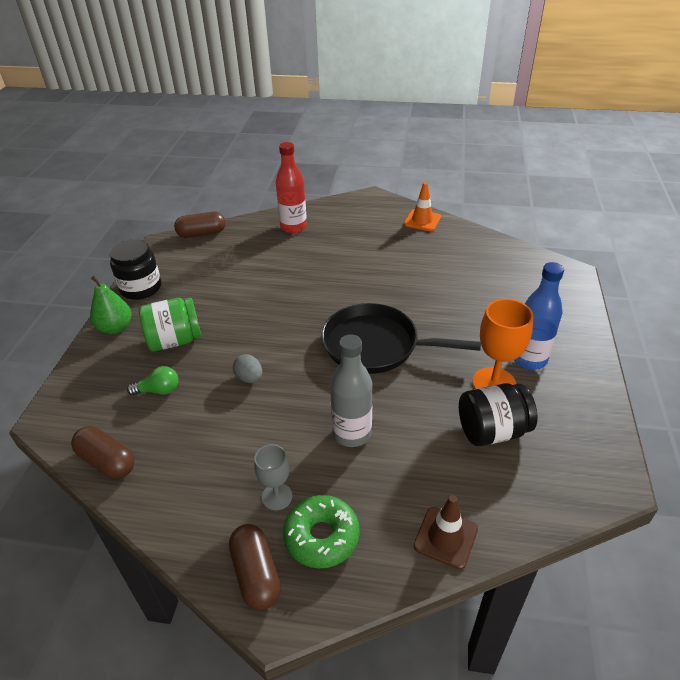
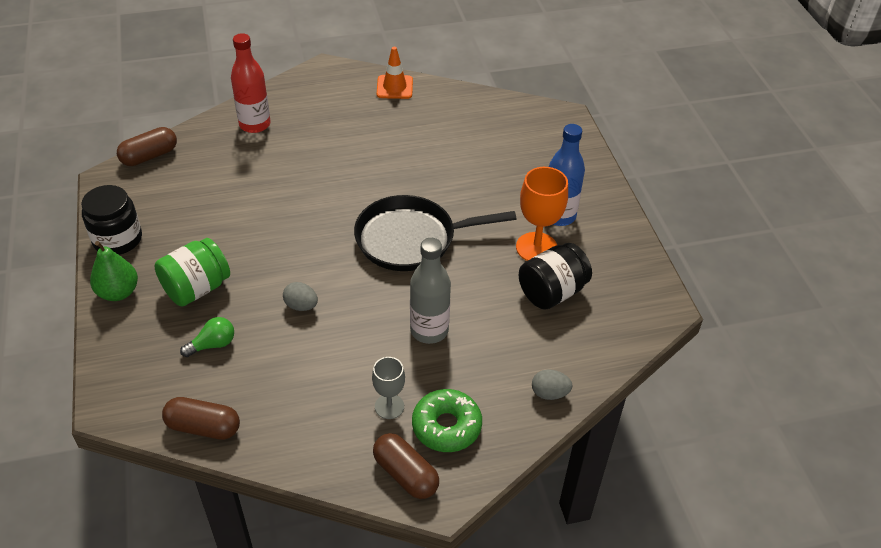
camera: 25 degrees left, 5 degrees up
(445, 537) = (549, 393): brown traffic cone -> grey egg

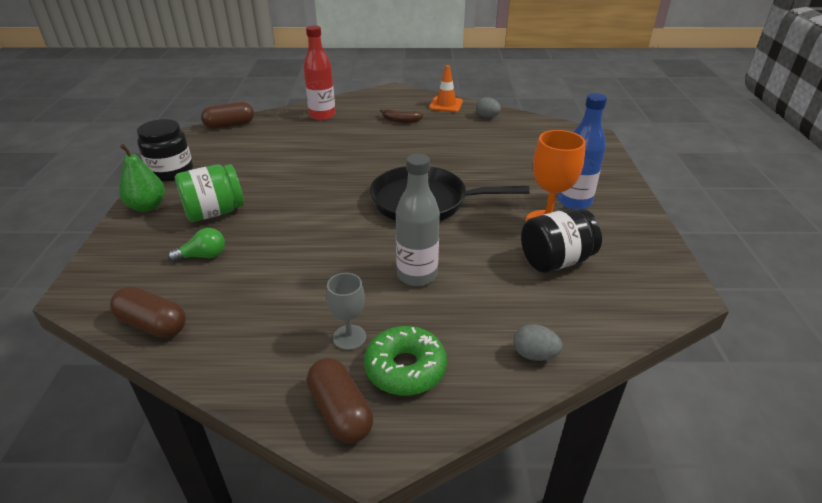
camera: 15 degrees right, 10 degrees down
(301, 306) = (300, 238): grey egg -> grey egg (487, 117)
(350, 121) = (401, 121): none -> brown banana

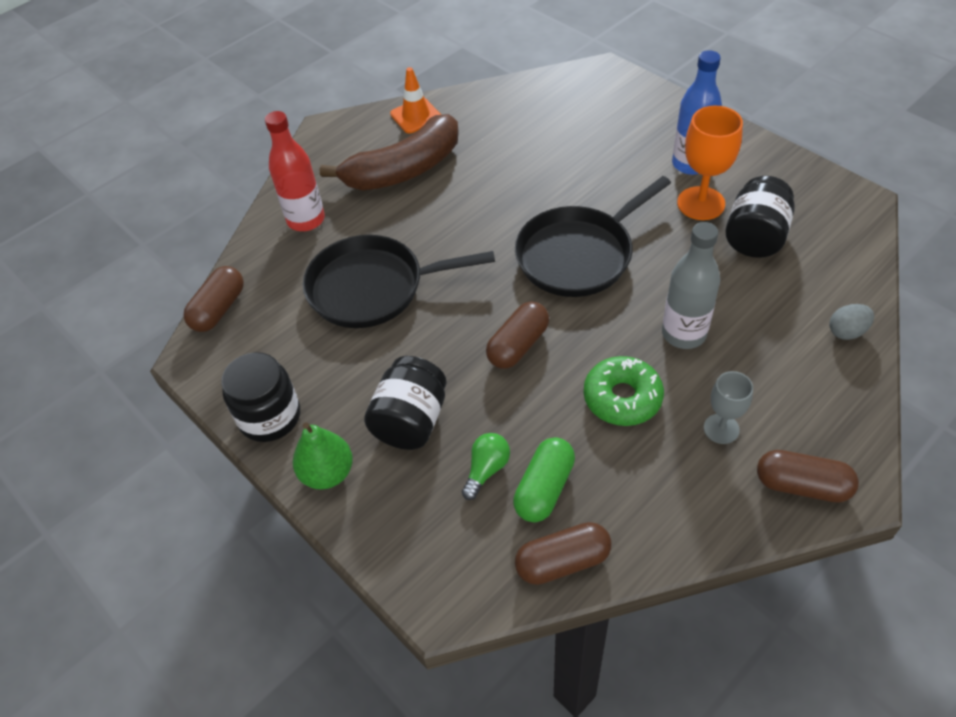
camera: 40 degrees left, 15 degrees up
(209, 285) = (544, 488): none -> green capsule
(214, 212) = (411, 421): green jar -> black jar
(300, 154) = (372, 288): none -> black pan
(318, 218) = (518, 345): none -> brown capsule
(401, 121) = (404, 170): brown banana -> brown banana, size x2.40
(405, 368) = (791, 416): green donut -> green donut (622, 398)
(487, 117) = (481, 107): grey egg -> none

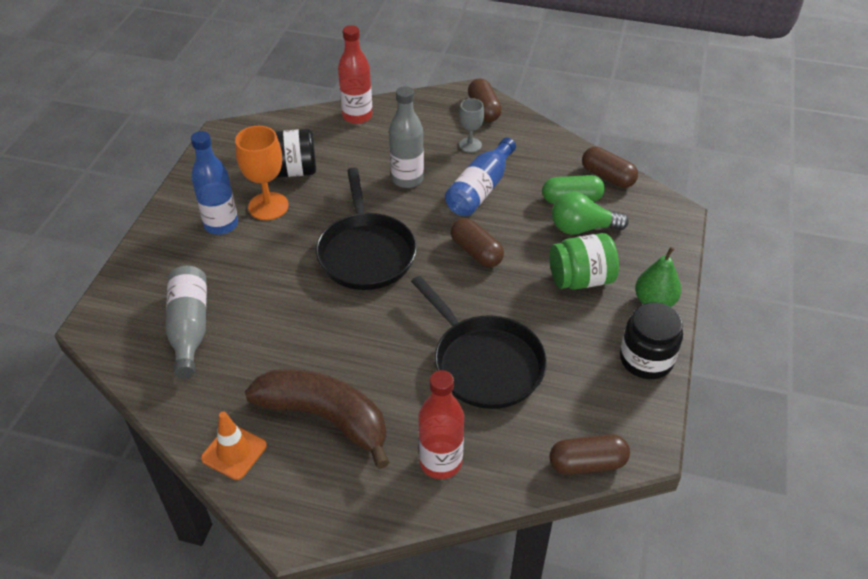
camera: 125 degrees left, 5 degrees down
(411, 421) = (581, 279): black jar -> green jar
(486, 470) = (582, 228): green light bulb -> green light bulb, size x1.57
(518, 345) = (476, 252): brown capsule -> brown capsule turned 45 degrees clockwise
(562, 118) = (189, 328): none -> grey bottle
(578, 255) = (366, 253): black pan -> black pan turned 60 degrees clockwise
(622, 398) = (480, 189): green donut -> blue bottle
(846, 332) = (357, 116): grey egg -> red bottle

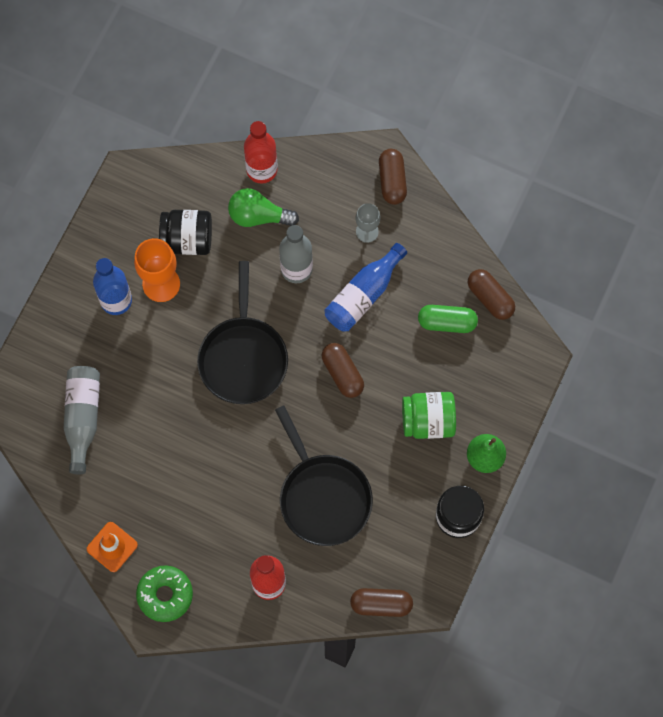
camera: 10 degrees right, 25 degrees up
(309, 496) = (165, 595): none -> green donut
(325, 417) = (186, 527): brown banana -> none
(582, 228) = (446, 361): green light bulb -> green light bulb (258, 216)

